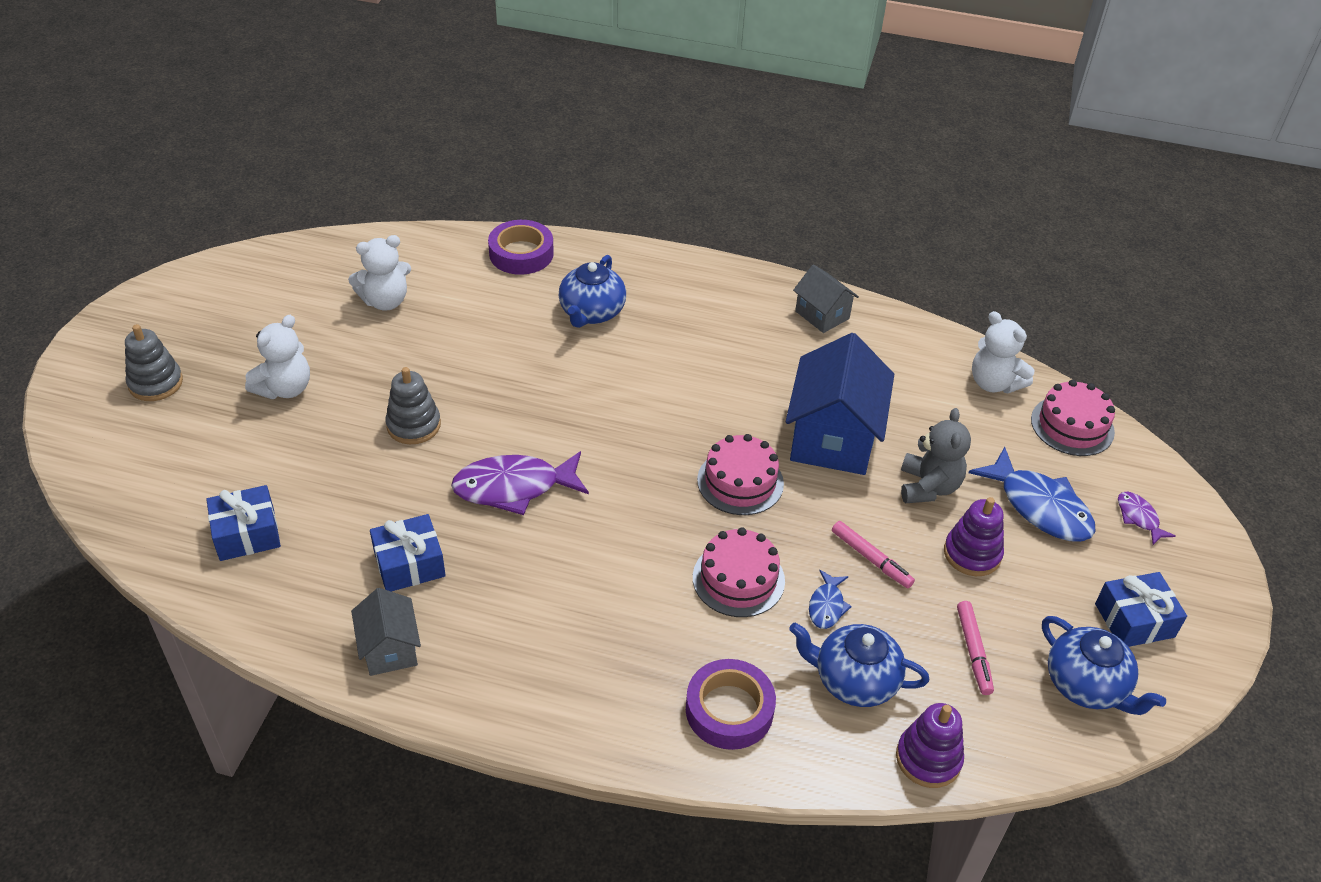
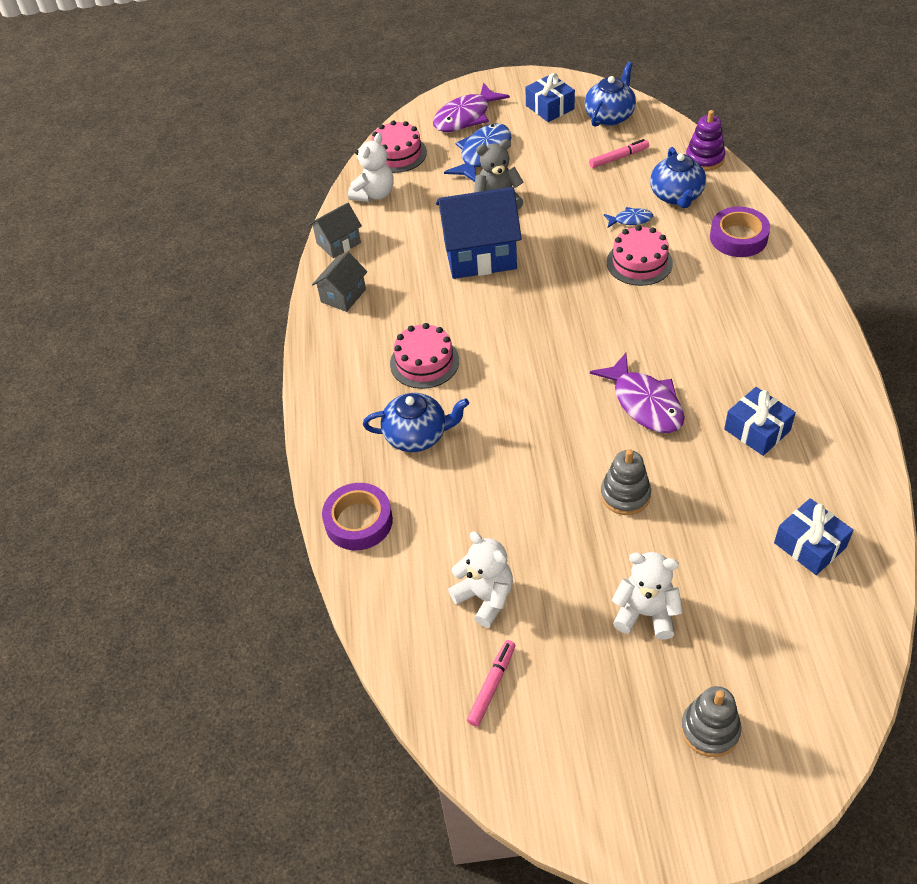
camera: 105 degrees left, 5 degrees up
(390, 649) = (830, 406): grey house -> grey house (338, 243)
(740, 482) = (553, 287): pink cake -> pink cake (424, 362)
(871, 559) = (578, 211): pink marker -> pink marker (492, 685)
(972, 554) = (543, 173): purple stacking toy -> none
(1138, 517) = (465, 117): purple fish -> purple fish, size x1.99

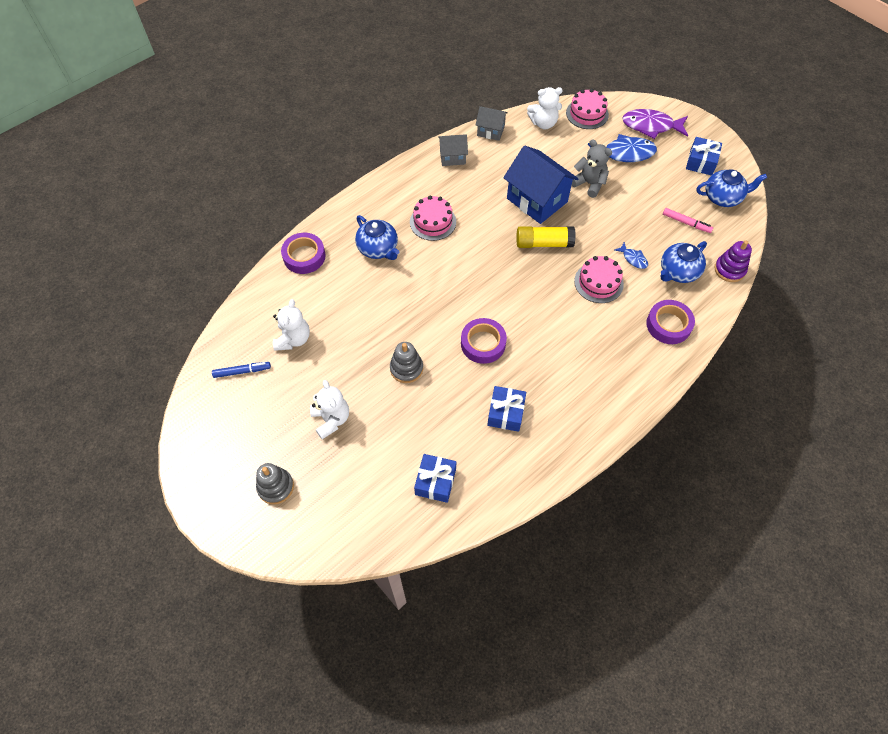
camera: 50 degrees right, 10 degrees up
(492, 685) = (242, 371): pink marker -> blue marker
(546, 279) = (544, 243): none -> yellow glue stick
(644, 403) = (483, 343): purple fish -> purple tape

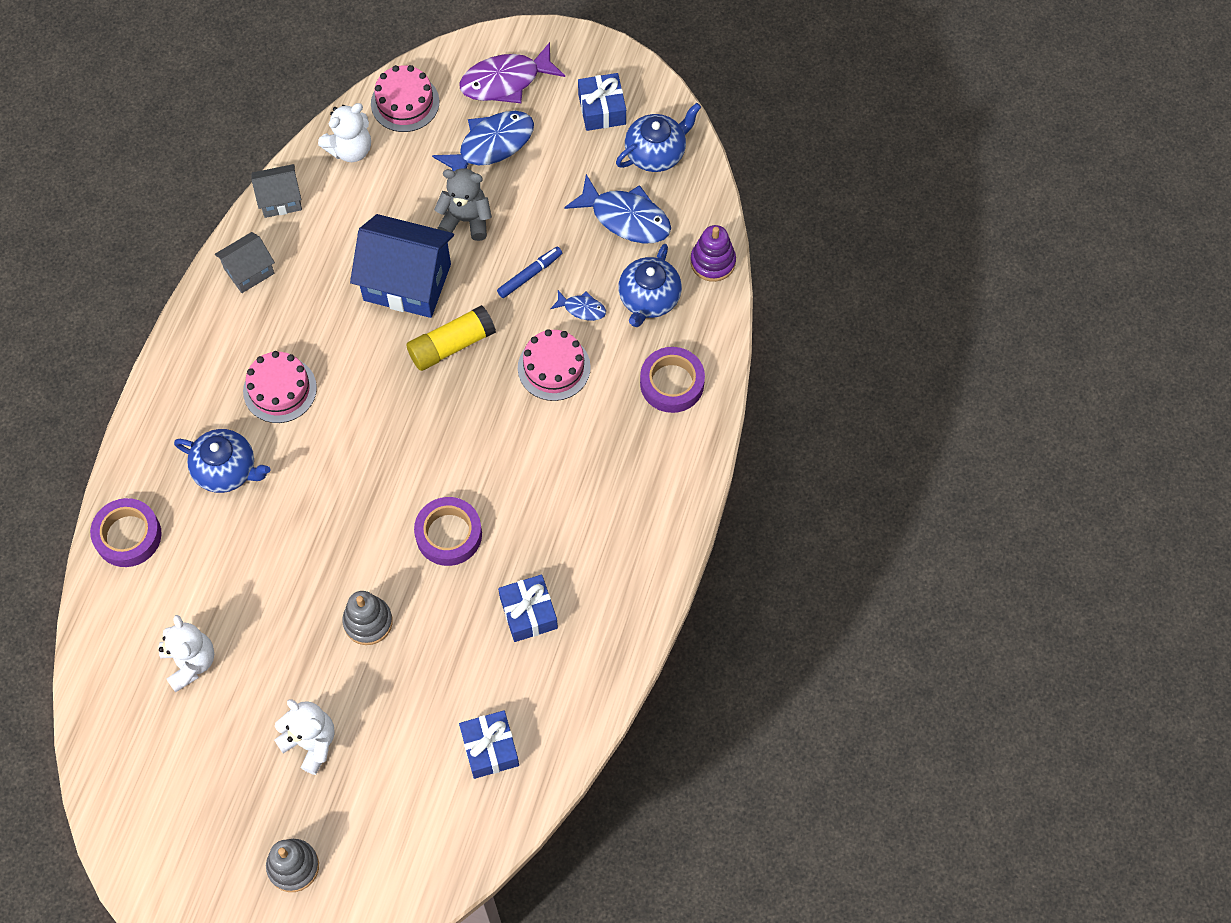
camera: 30 degrees left, 5 degrees up
(242, 371) = (149, 744): blue marker -> blue marker (530, 275)
(686, 223) = (626, 218): pink marker -> blue fish

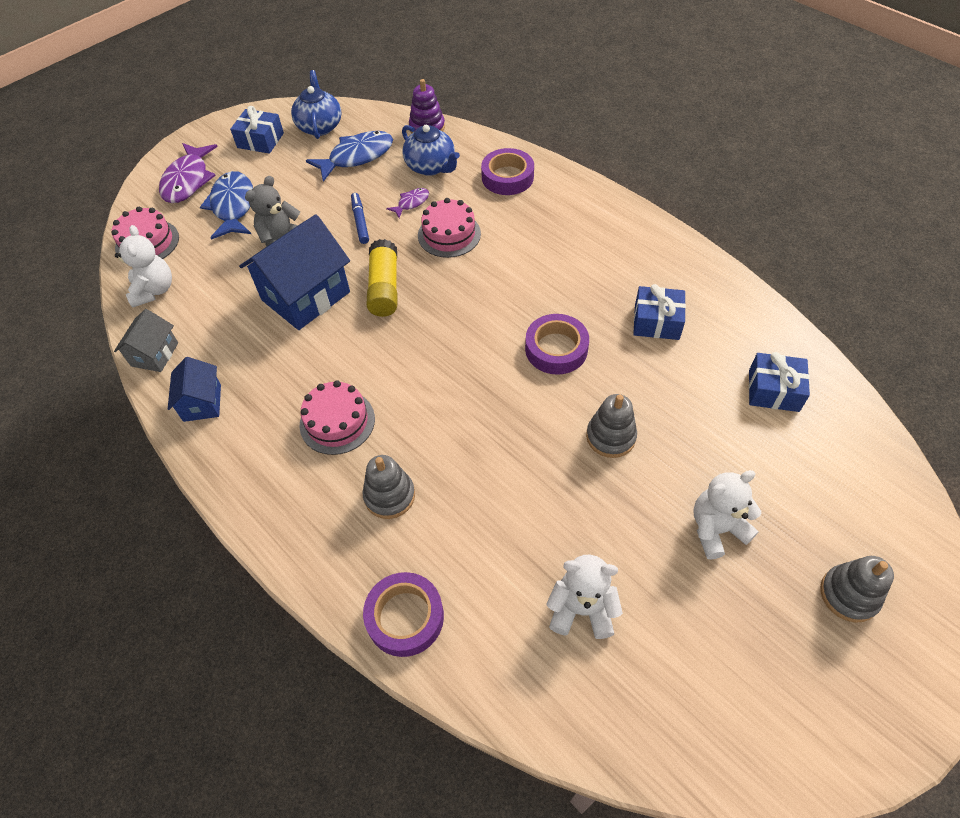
camera: 60 degrees left, 10 degrees down
(226, 470) = (389, 496): blue teapot -> grey stacking toy
(249, 271) = (202, 403): grey house -> blue house
(582, 308) = (411, 203): blue fish -> purple fish

